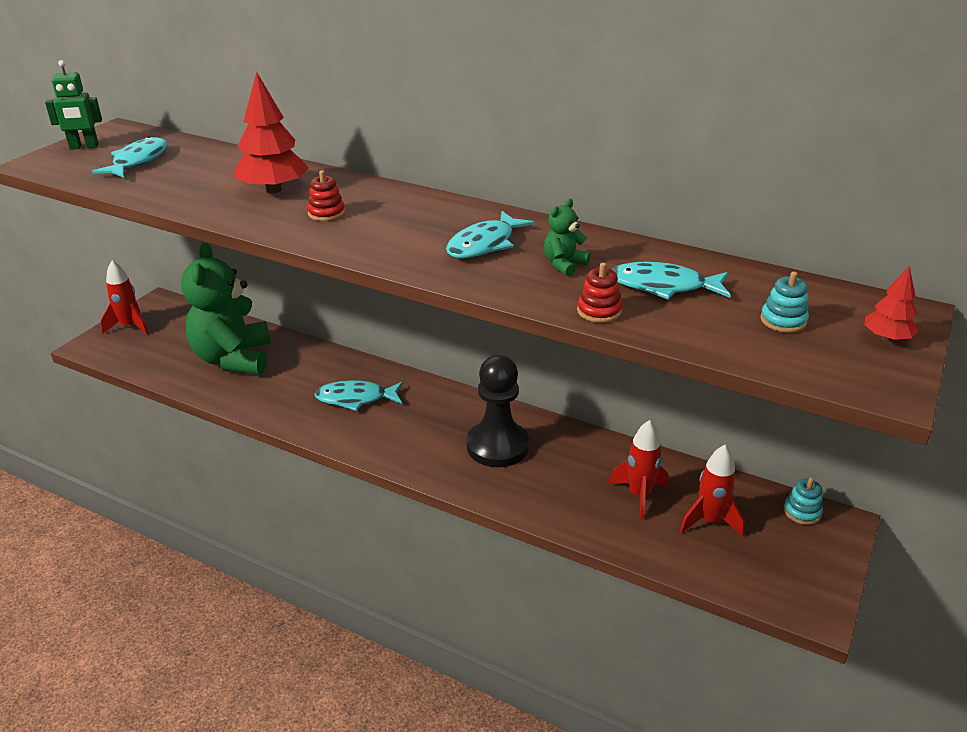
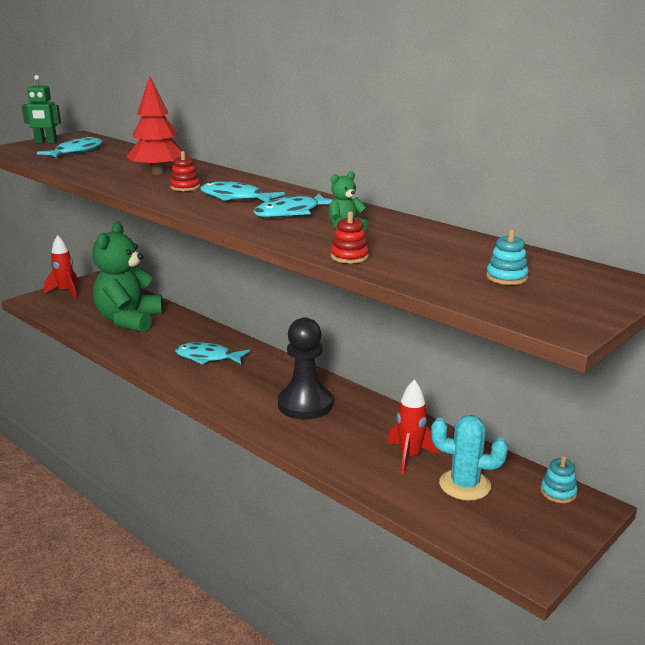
camera: 15 degrees right, 10 degrees down
(663, 286) = (418, 248): turquoise fish -> turquoise fish (235, 198)
(709, 521) = (464, 485): red rocket -> turquoise cactus
(886, 338) = (595, 296): red tree -> none

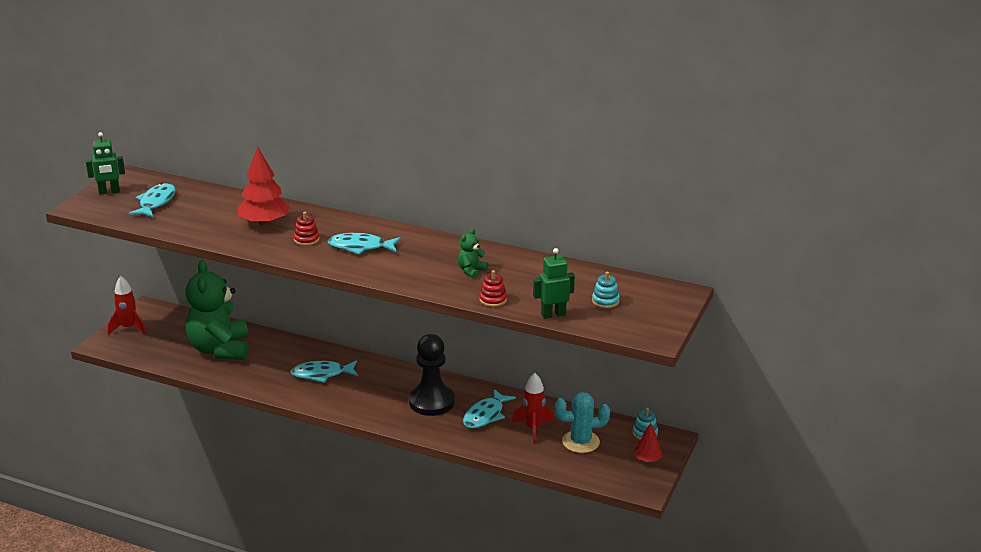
camera: 20 degrees left, 5 degrees up
(291, 213) = (418, 258): turquoise fish -> turquoise fish (485, 415)
(420, 281) = (553, 314): none -> green robot
(550, 528) = (647, 459): none -> red tree

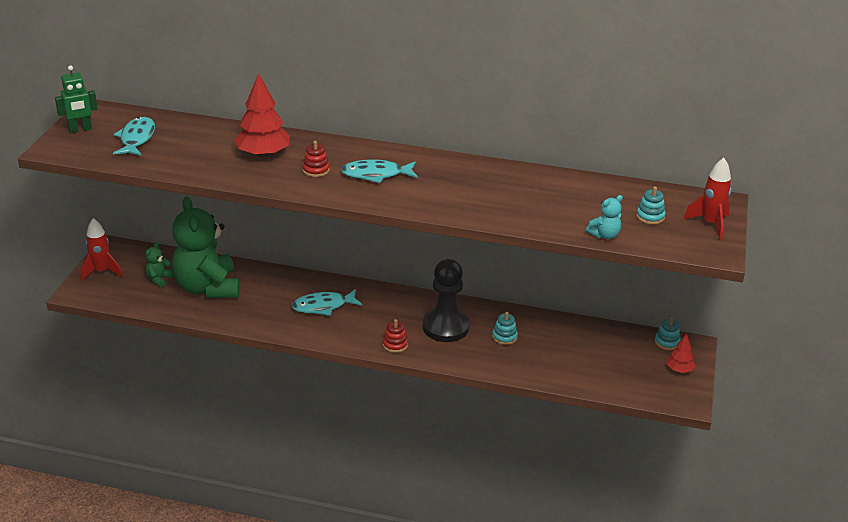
camera: 10 degrees left, 5 degrees up
(471, 271) = (501, 193): green teddy bear -> green teddy bear (159, 279)
(485, 415) = (504, 337): turquoise fish -> turquoise stacking toy
(493, 300) = (537, 223): red stacking toy -> red stacking toy (395, 344)
(533, 428) = (556, 347): red rocket -> red rocket (710, 224)
(553, 314) = (604, 235): green robot -> turquoise teddy bear
(580, 442) = (608, 357): turquoise cactus -> none

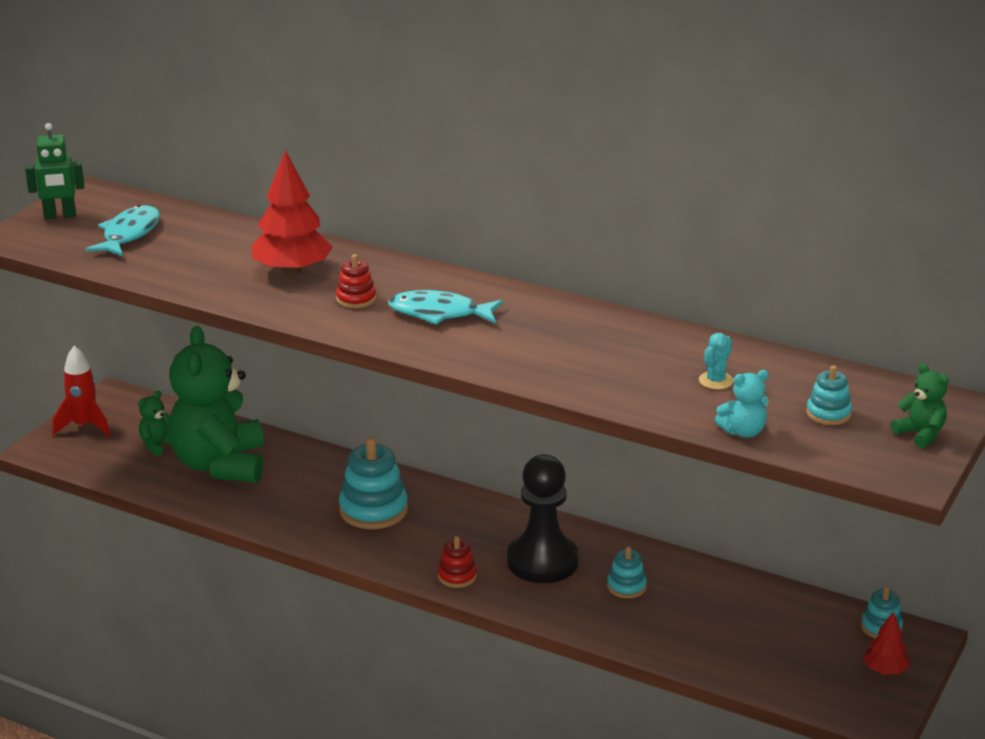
camera: 15 degrees right, 5 degrees down
(323, 306) = (373, 510): turquoise fish -> turquoise stacking toy
(572, 202) = (716, 381): none -> turquoise cactus
(710, 224) = (920, 434): red rocket -> green teddy bear

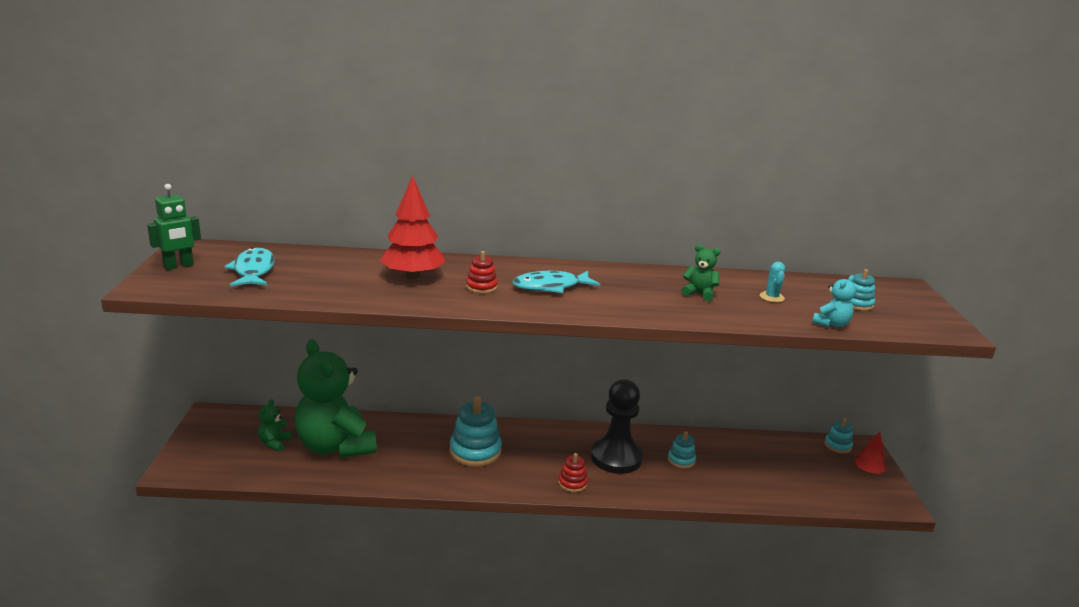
camera: 30 degrees left, 5 degrees down
(84, 426) = (201, 442): red rocket -> none
(920, 434) = (918, 306): green teddy bear -> green teddy bear (699, 294)

